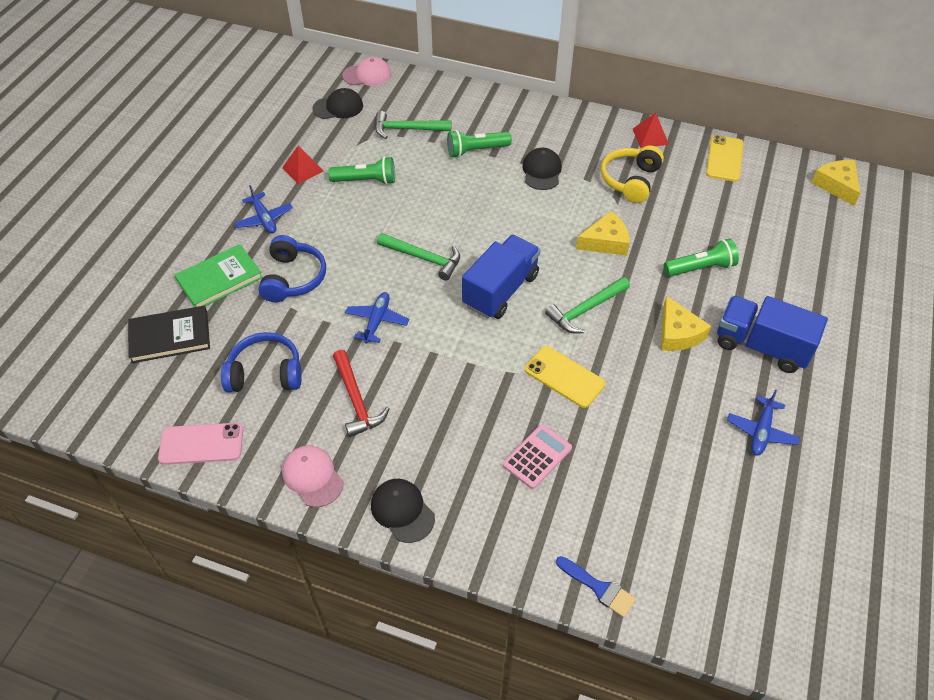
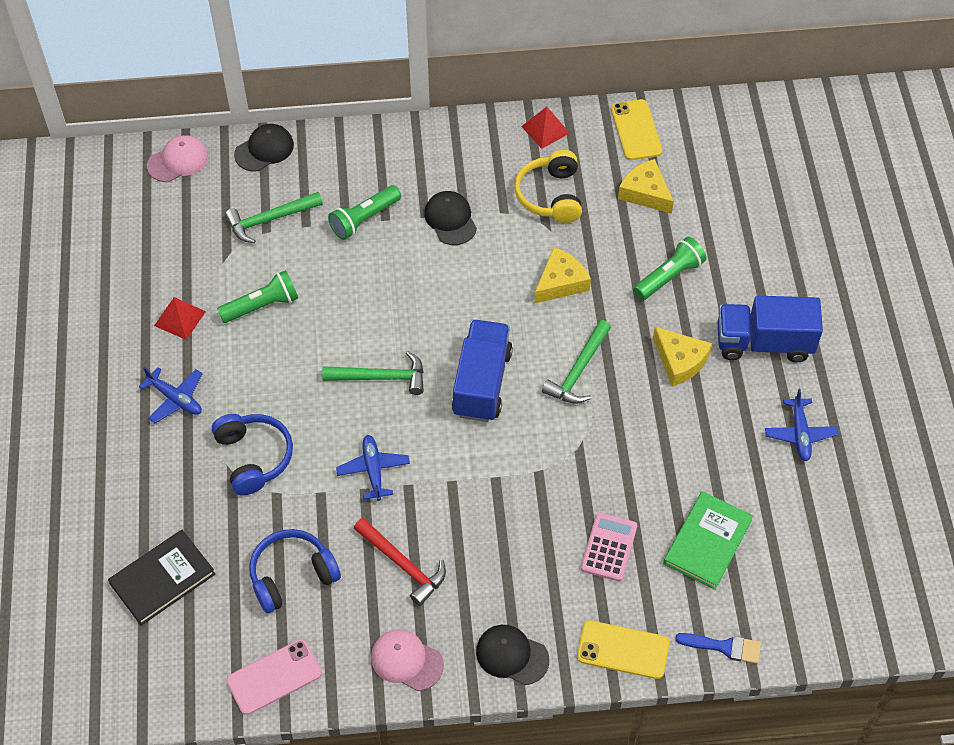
camera: 25 degrees left, 5 degrees up
(219, 279) = (172, 491): green book -> green book (707, 542)
(338, 107) = (170, 219): black cap -> black cap (264, 149)
(564, 377) = (593, 453): yellow phone -> yellow phone (623, 650)
(836, 185) = (762, 122): yellow cheese -> yellow cheese (645, 193)

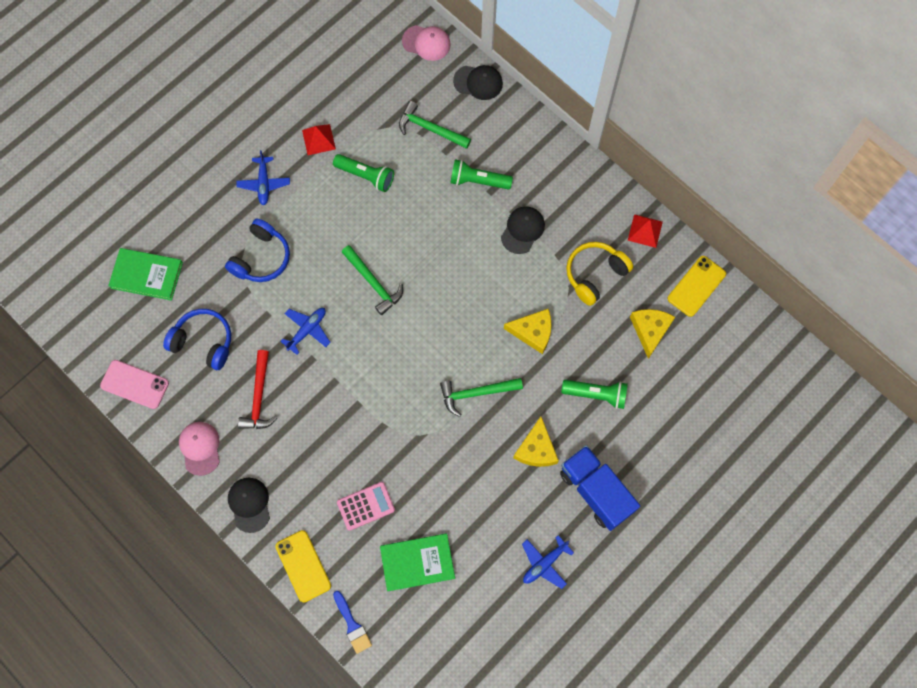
camera: 50 degrees right, 15 degrees up
(162, 579) = (147, 275): black book -> green book
(482, 383) = (419, 343): blue truck -> none

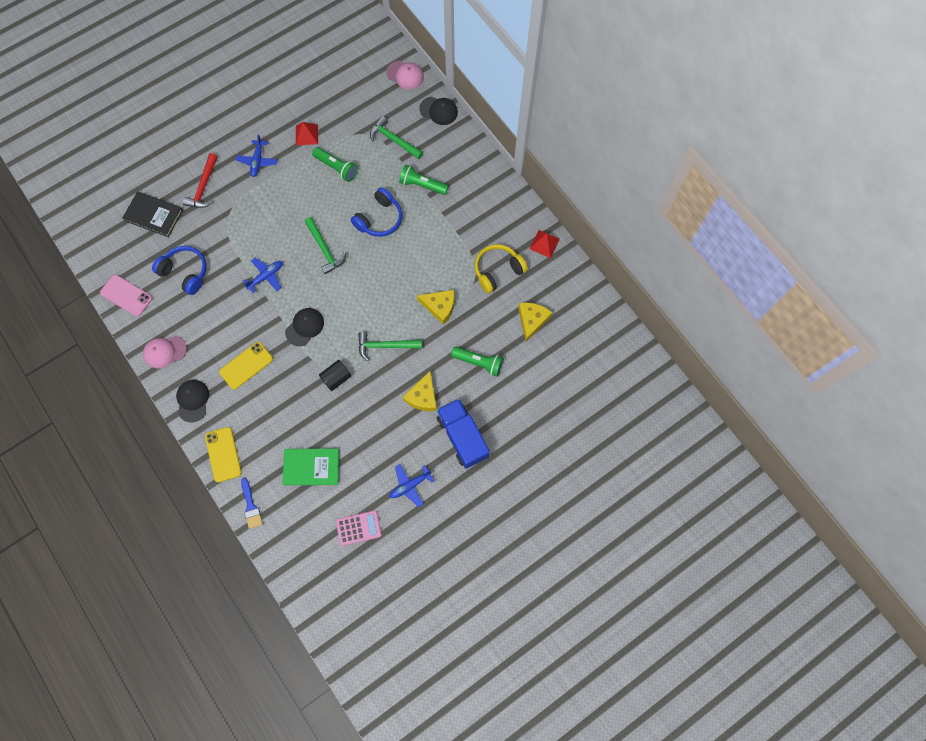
camera: 10 degrees right, 0 degrees up
(147, 275) = (154, 215): green book -> black book
(200, 448) = (165, 351): pink cap -> pink cap turned 105 degrees counterclockwise
(259, 397) = (218, 321): red hammer -> red hammer (203, 187)
(261, 258) = (243, 216): blue headphones -> blue headphones (379, 219)
(365, 506) = (281, 417): pink calculator -> pink calculator (358, 528)
(424, 444) = (336, 378): none -> black cylinder
(522, 230) = (448, 228): black cap -> black cap (305, 327)
(696, 286) = (576, 292): yellow phone -> yellow phone (246, 365)

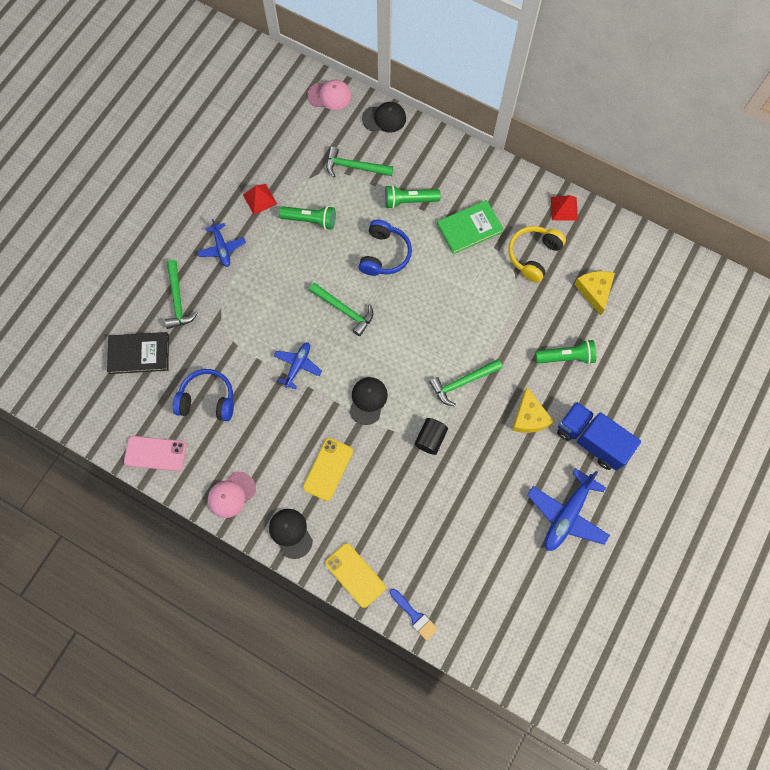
camera: 25 degrees left, 0 degrees up
(203, 187) = (178, 300): red hammer -> green hammer
(311, 467) = (455, 544): green book -> green book (469, 228)
(358, 528) = (539, 584): pink calculator -> none
(410, 485) = (567, 514): blue plane -> blue plane, size x1.64
(440, 307) = (495, 317): yellow cheese -> none

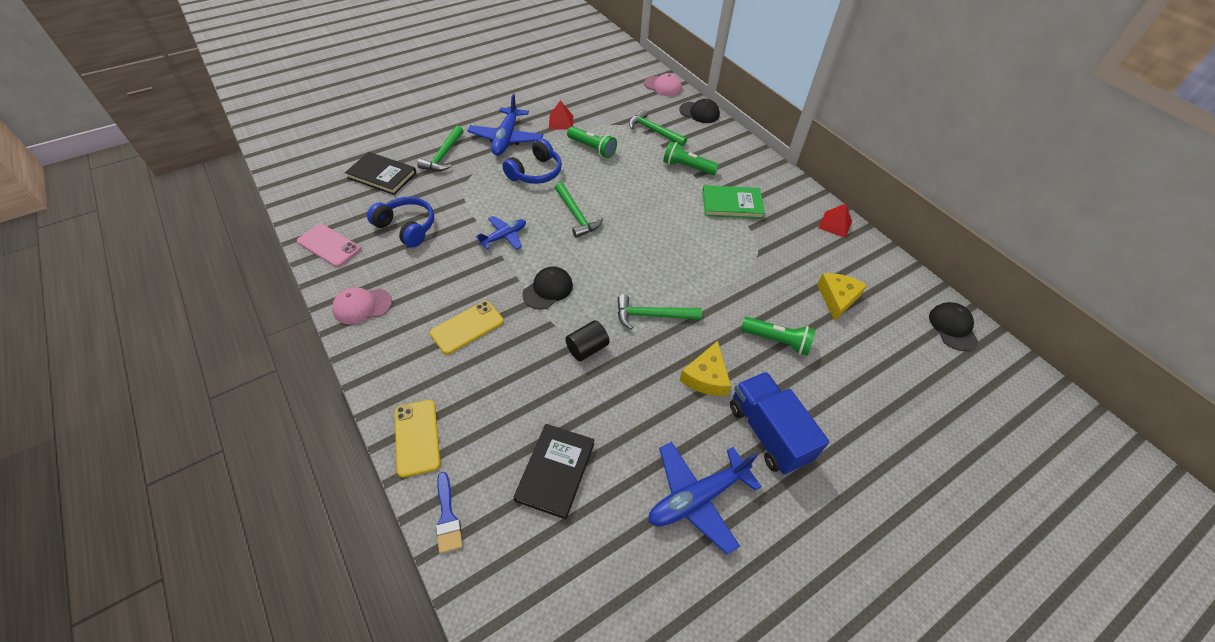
camera: 25 degrees right, 20 degrees down
(222, 248) = (506, 139): blue plane -> blue plane, size x1.64
(290, 533) = (387, 365): black cap -> black cap (952, 327)
(384, 254) = (640, 192): blue headphones -> blue headphones (535, 172)
(465, 547) = (555, 471): none -> black book
(533, 255) = (785, 246): yellow headphones -> none

